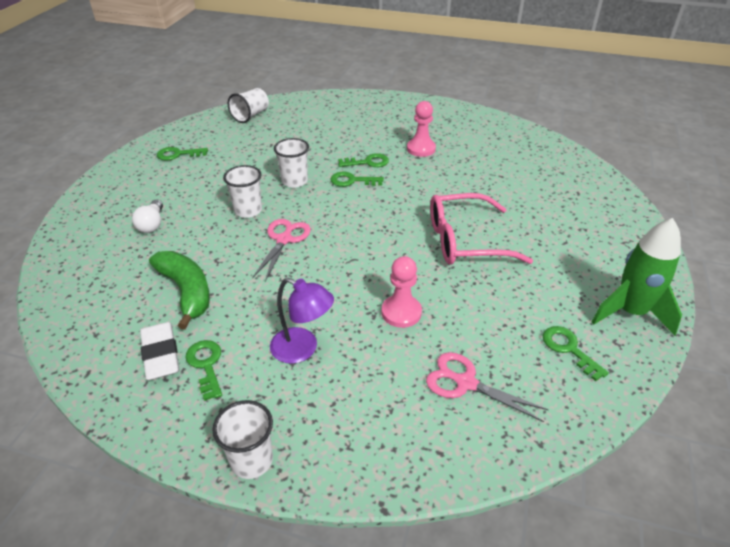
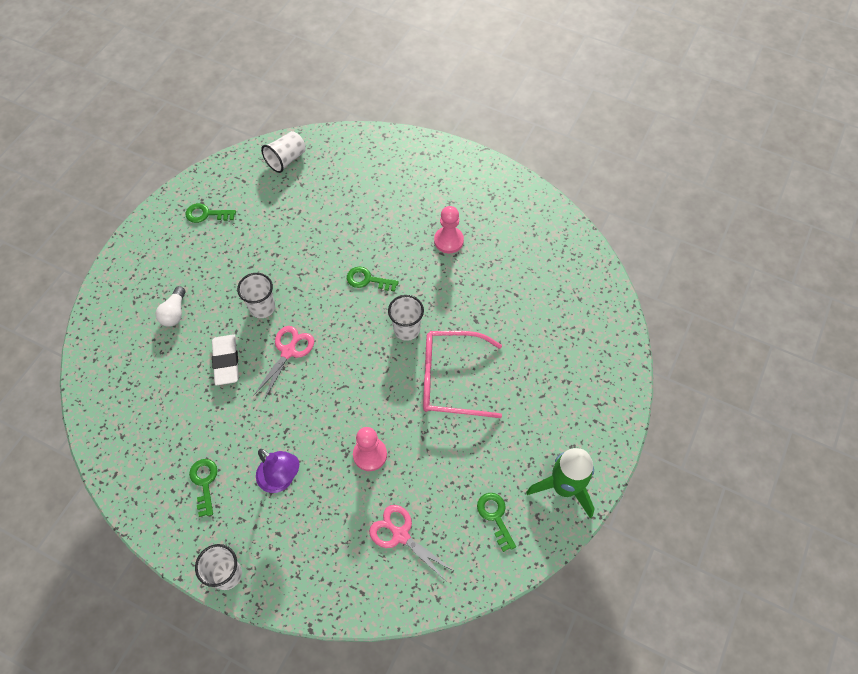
camera: 10 degrees right, 20 degrees up
(161, 354) = (171, 466): white eraser -> white eraser (226, 361)
(186, 291) = (197, 401): green banana -> none
(294, 181) = (312, 272): white cup -> white cup (406, 329)
(367, 162) = (389, 254): green key -> none

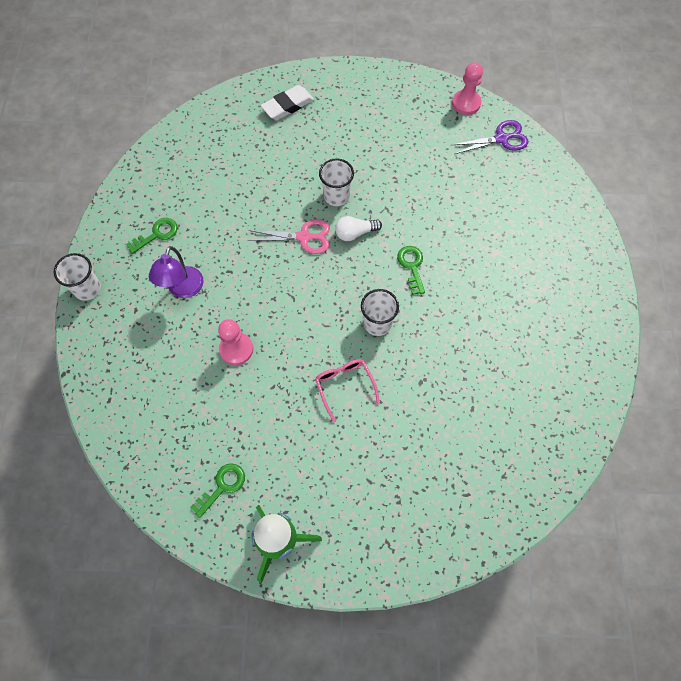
camera: 65 degrees right, 5 degrees up
(174, 313) = (296, 135): white light bulb -> white light bulb (355, 233)
(206, 214) = (405, 108): green key -> none
(226, 361) = (271, 195): white eraser -> white eraser (288, 106)
(286, 159) = (501, 139): white cup -> purple scissors
(400, 535) = (172, 409): pink scissors -> none
(448, 241) = (498, 318): pink pawn -> pink pawn (466, 103)
(451, 379) = (345, 386): pink glasses -> pink glasses, size x0.58

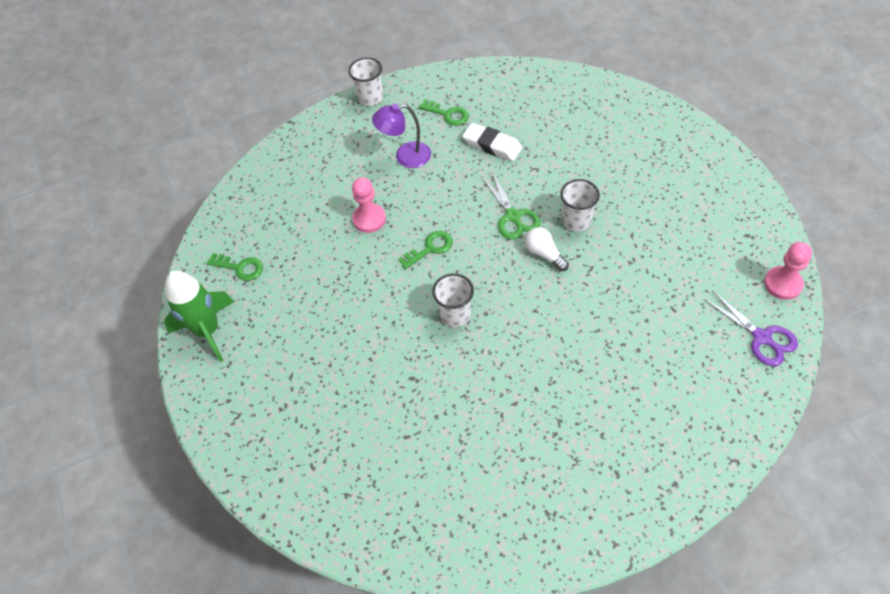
camera: 70 degrees right, 10 degrees down
(288, 106) = (652, 138): white eraser -> white eraser (492, 145)
(304, 237) = (513, 216): pink scissors -> green scissors
(345, 386) = (375, 316): pink glasses -> none
(412, 266) = (537, 317): green key -> green key (430, 248)

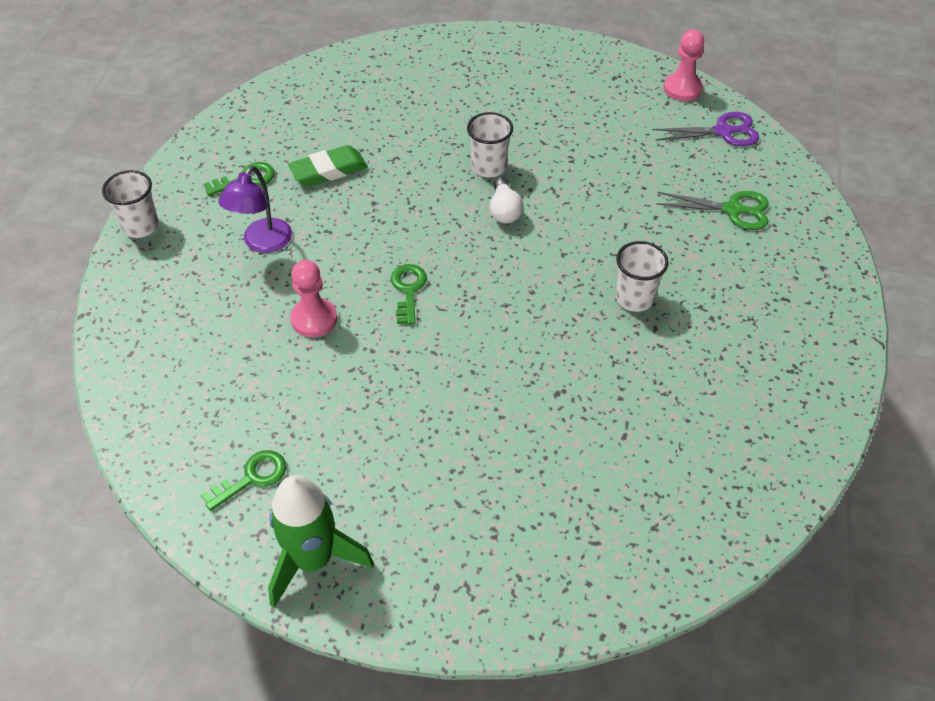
camera: 60 degrees left, 5 degrees down
(455, 315) = (512, 316): white cup -> white cup (634, 298)
(492, 145) = (329, 171): white eraser -> green eraser
(513, 216) = (435, 206): green scissors -> green scissors (732, 210)
(544, 254) = (504, 210): white light bulb -> white light bulb turned 90 degrees counterclockwise

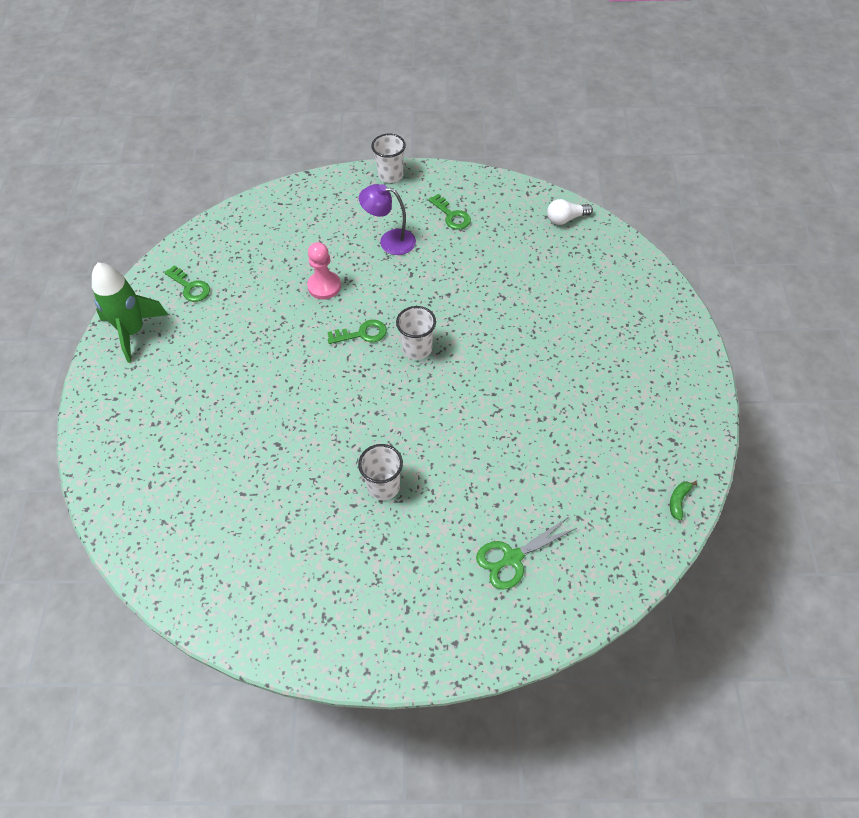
camera: 80 degrees right, 5 degrees up
(329, 171) = (475, 259): green eraser -> none
(489, 167) = (511, 360): white cup -> white cup (417, 349)
(504, 210) = (463, 380): white light bulb -> white light bulb (565, 219)
(682, 88) = (678, 501): pink pawn -> green banana
(723, 131) = (624, 543): purple scissors -> none
(732, 210) = (512, 558): green scissors -> green scissors turned 60 degrees clockwise

